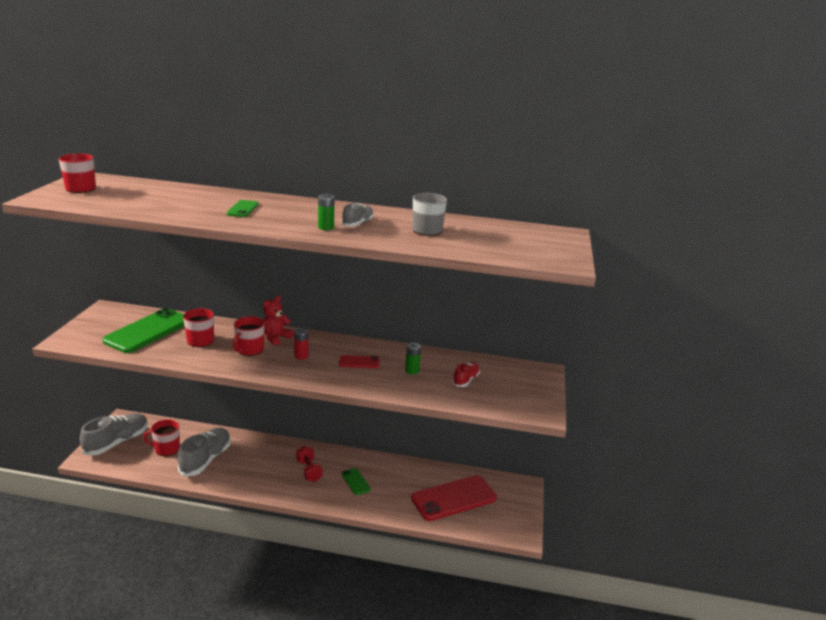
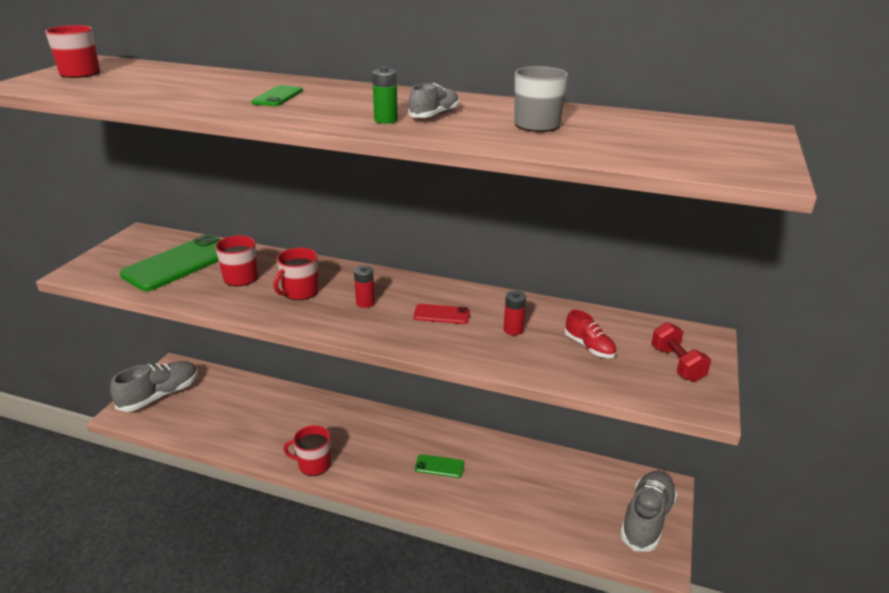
camera: 10 degrees right, 5 degrees up
(166, 449) = (215, 407): red mug -> red mug (313, 464)
(206, 459) = (258, 424): grey shoe -> grey shoe (646, 519)
(276, 338) = (337, 277): red teddy bear -> none
(309, 471) = (382, 447): red dumbbell -> red dumbbell (677, 364)
(355, 481) = (439, 466): green phone -> green phone turned 60 degrees counterclockwise
(412, 371) = (513, 330): green battery -> red battery
(453, 498) = (567, 499): red phone -> none
(466, 380) = (589, 347): red shoe -> red shoe turned 105 degrees clockwise

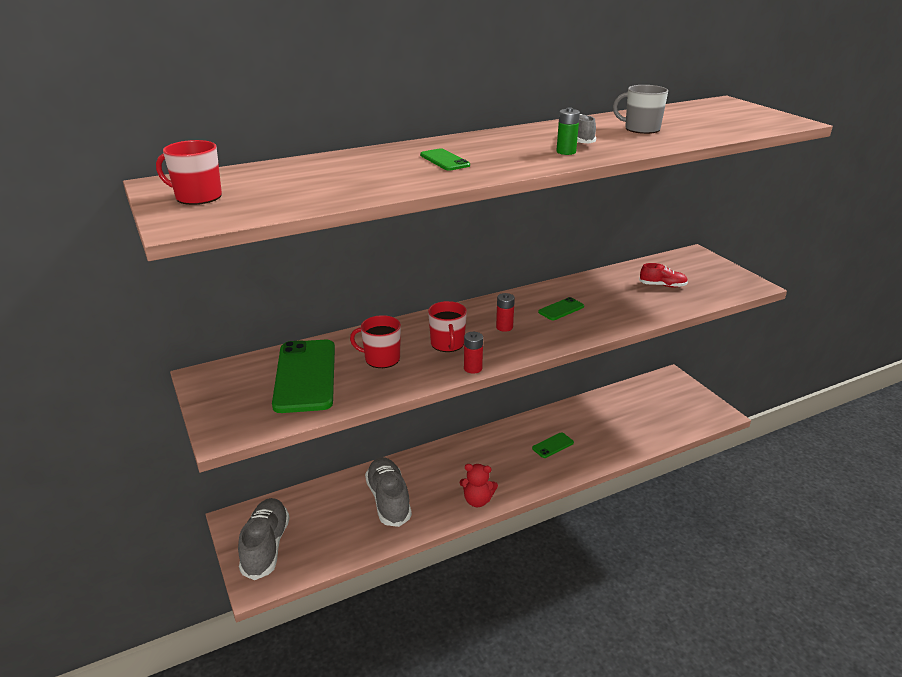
camera: 45 degrees left, 0 degrees up
(313, 464) = (477, 500): red mug -> red teddy bear
(441, 314) = (561, 309): red phone -> green phone
(513, 330) = (613, 297): red battery -> red battery (473, 368)
(646, 519) = (687, 398): grey shoe -> grey shoe (388, 500)
(677, 364) = (710, 273): red dumbbell -> none

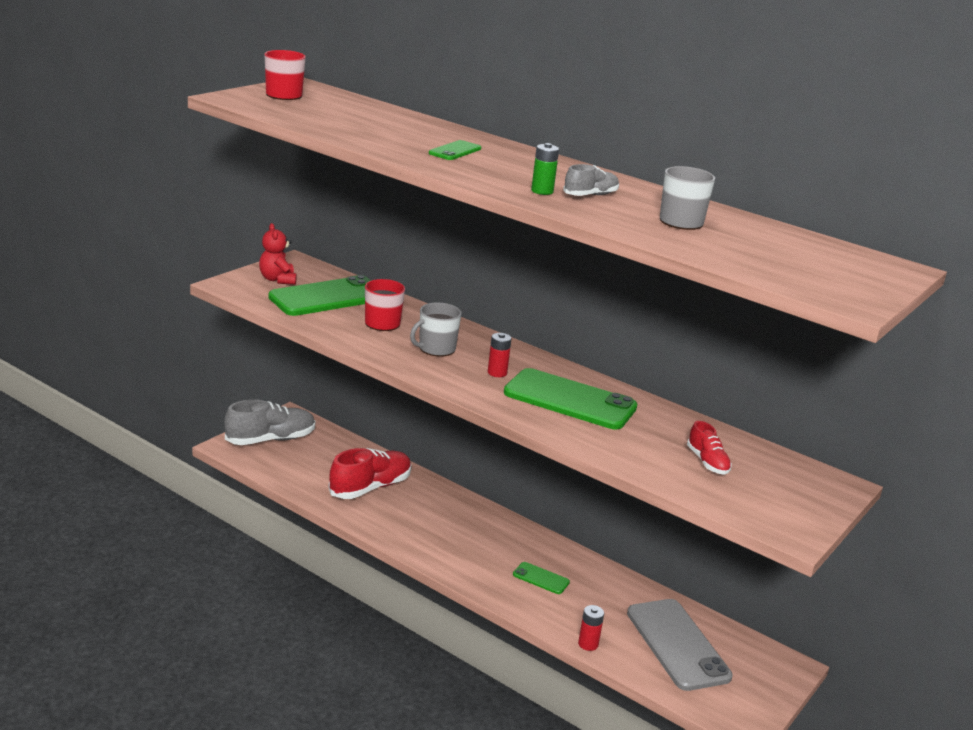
camera: 60 degrees right, 5 degrees down
(388, 500) = (370, 487): grey shoe -> red shoe
(447, 344) = (436, 349): red mug -> grey mug
(473, 368) = (403, 366): red battery -> red battery (588, 644)
(477, 500) = (408, 541): red teddy bear -> red teddy bear (277, 279)
(561, 309) = (569, 400): green phone -> green phone, size x2.17
(642, 411) = (677, 644): none -> grey phone

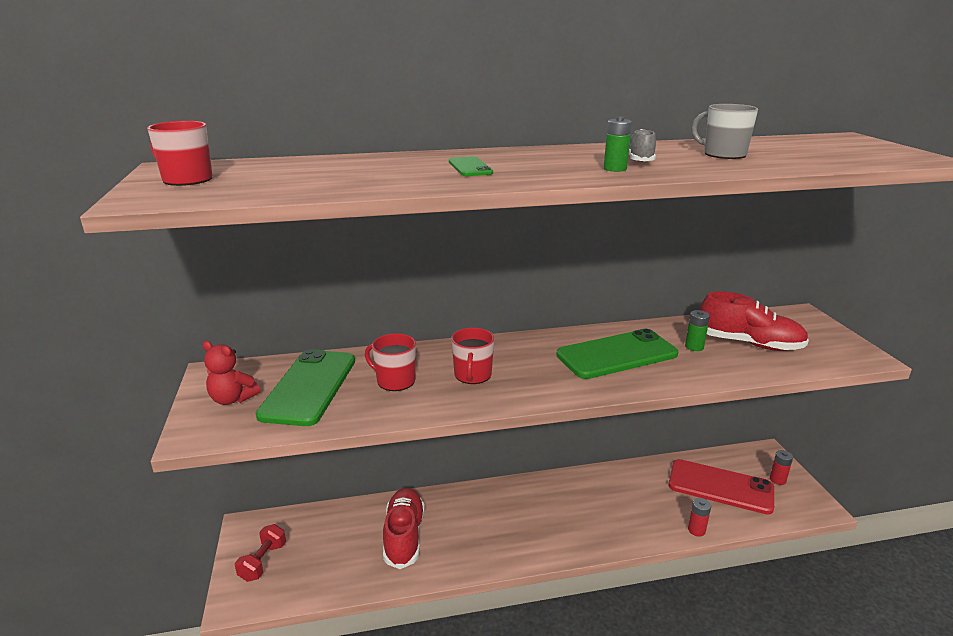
camera: 45 degrees left, 0 degrees up
(270, 439) = (263, 562): grey shoe -> red dumbbell
(436, 349) = (472, 375): grey mug -> red mug
(497, 373) = (543, 366): red battery -> red battery (777, 480)
(541, 578) = (603, 508): green phone -> none
(650, 434) = (694, 347): none -> green battery
(677, 644) = (720, 487): grey phone -> red phone
(707, 462) = (749, 344): red shoe -> red shoe, size x1.85

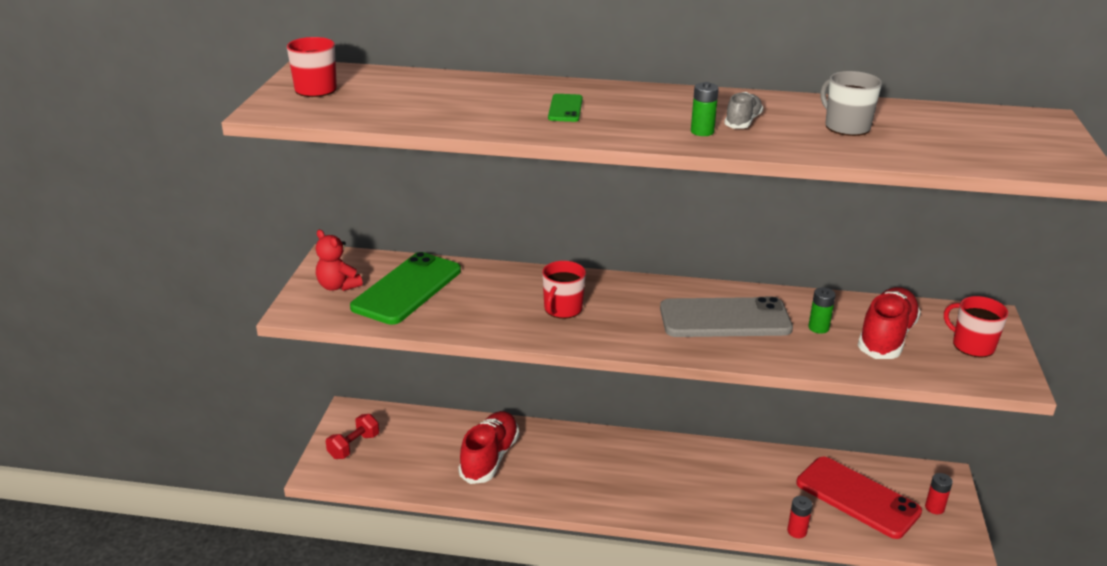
camera: 20 degrees right, 5 degrees up
(395, 381) = (486, 299): red mug -> red mug (972, 345)
(617, 355) = (725, 319): green phone -> grey phone
(749, 344) = (886, 337): red shoe -> red shoe turned 105 degrees counterclockwise

